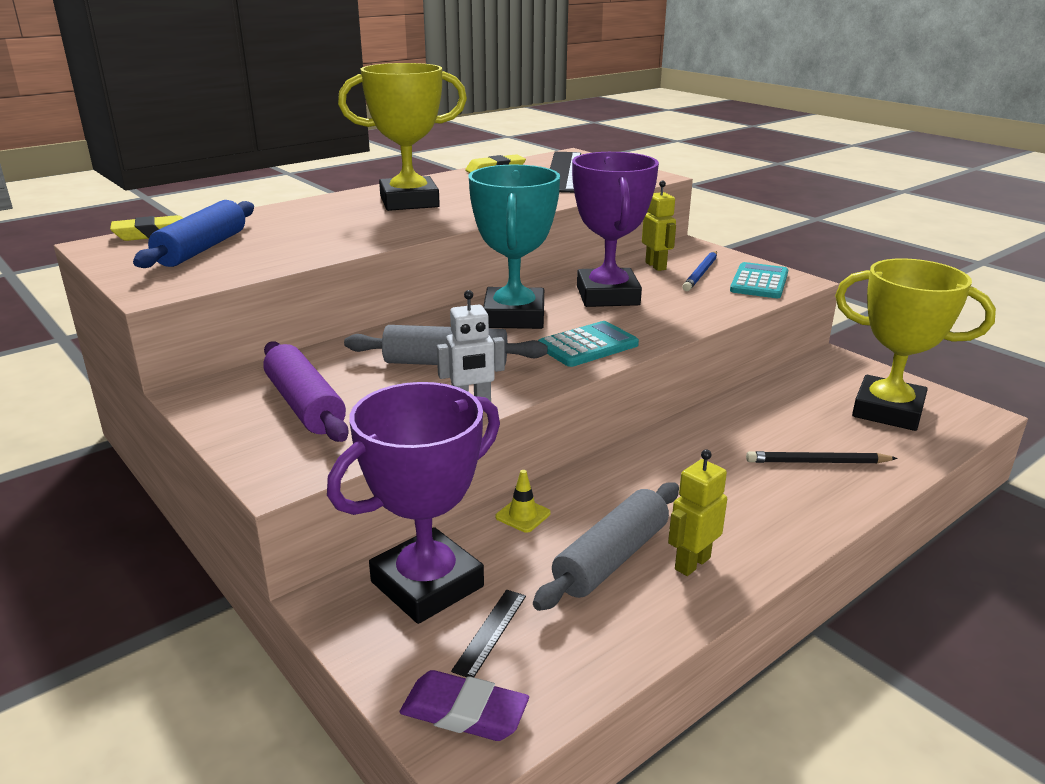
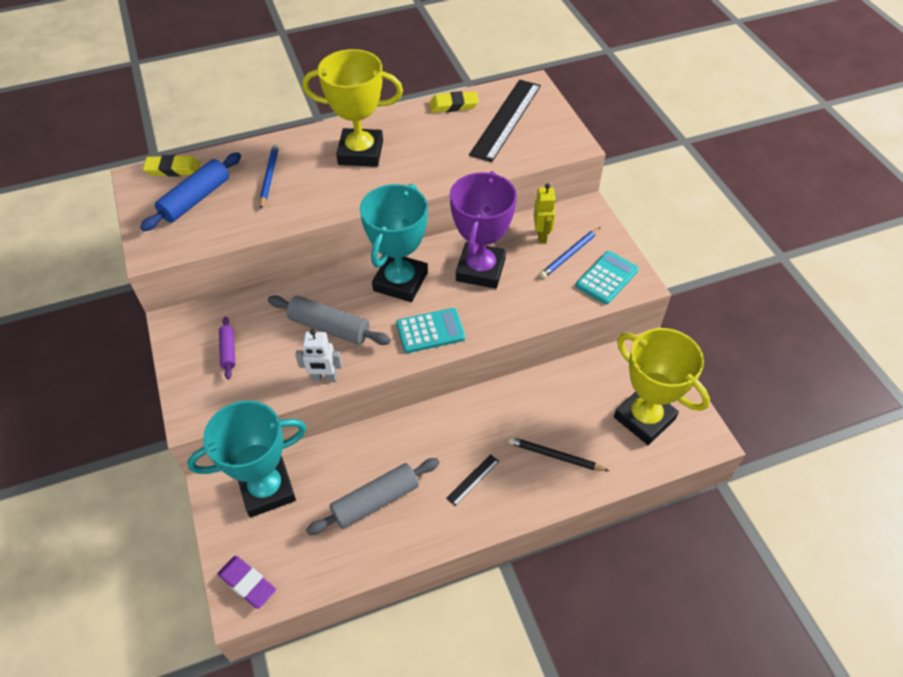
camera: 20 degrees right, 25 degrees up
(299, 226) = (269, 177): none -> blue pencil
(305, 405) = (228, 351): purple rolling pin -> purple rolling pin, size x0.55
(427, 584) = (267, 489): purple trophy -> turquoise trophy
(490, 632) = (284, 535): black ruler -> black ruler (473, 479)
(523, 515) = (344, 449): yellow traffic cone -> none
(692, 563) = (419, 520): yellow robot -> none

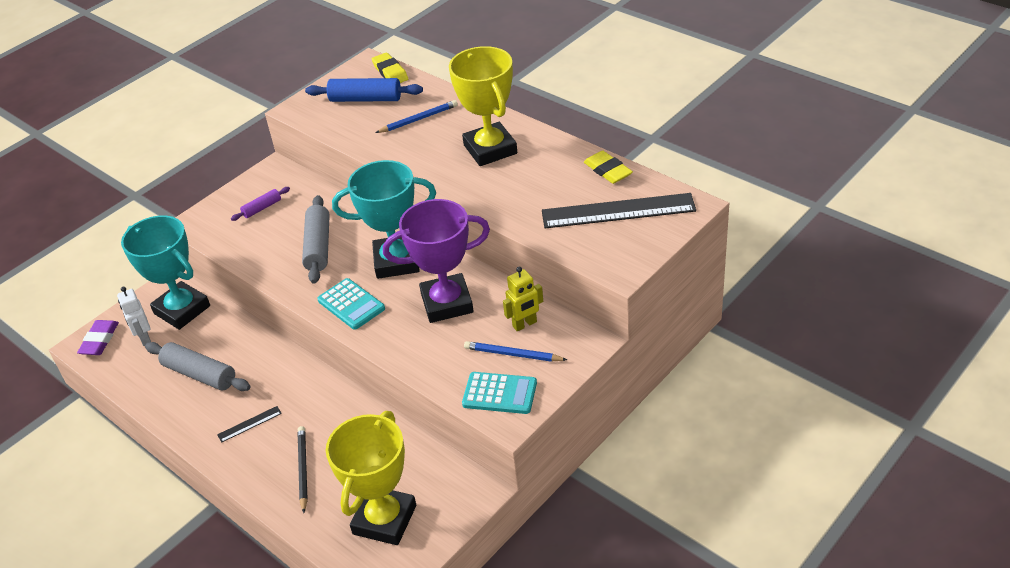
camera: 65 degrees right, 10 degrees down
(324, 378) = (265, 268): white robot -> white robot (144, 338)
(473, 479) = (249, 424): black ruler -> black ruler turned 45 degrees counterclockwise

